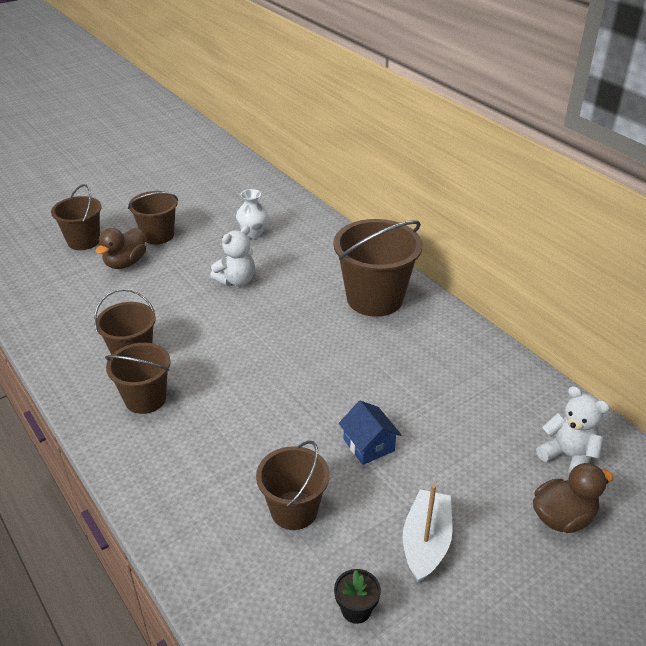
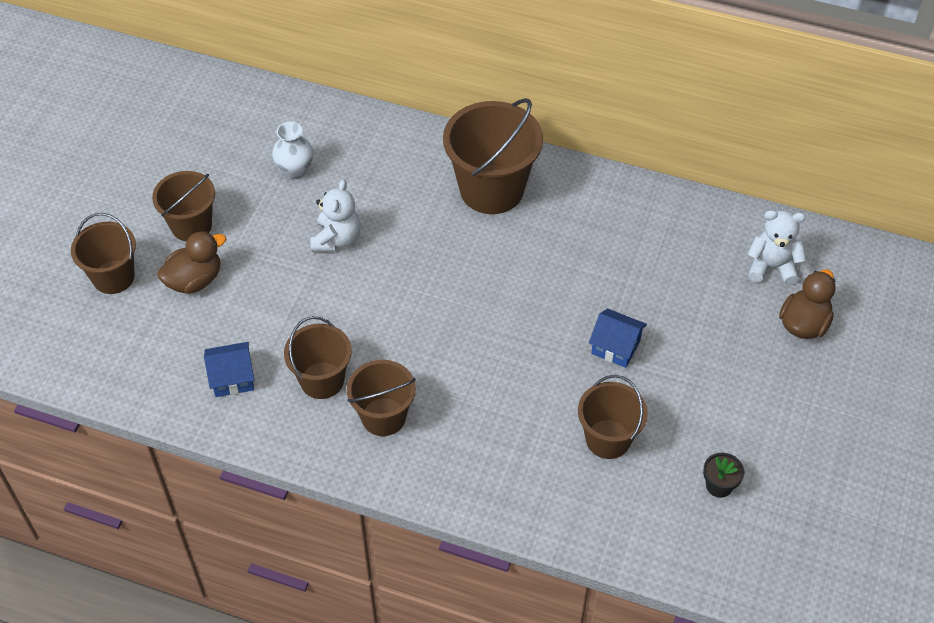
camera: 35 degrees left, 15 degrees up
(81, 325) = (232, 378): none -> blue house
(125, 263) = (195, 280): brown duck -> brown duck turned 120 degrees counterclockwise
(426, 543) = (725, 404): white boat -> none

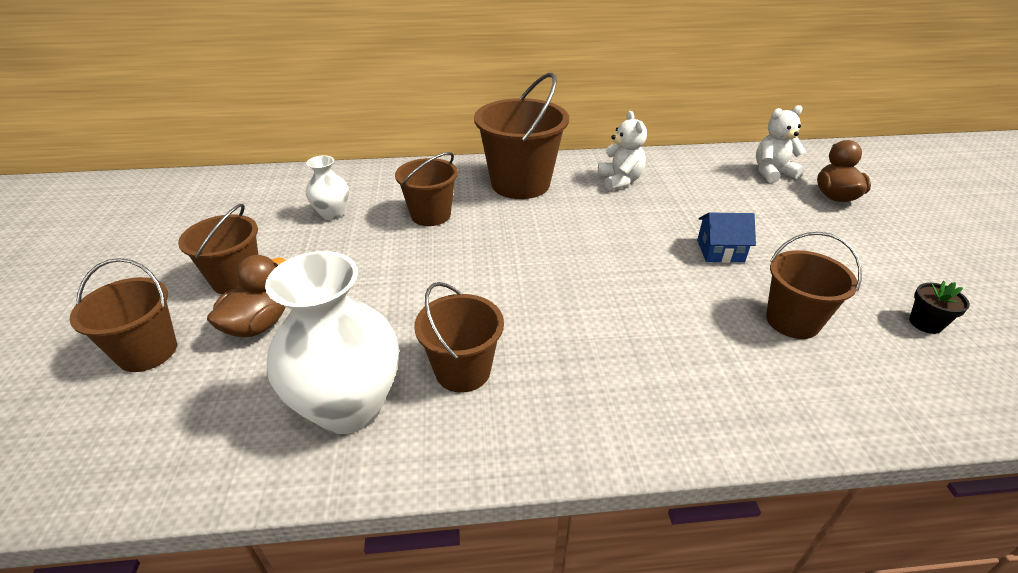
camera: 25 degrees left, 15 degrees down
(232, 378) = (349, 407): blue house -> white vase
(337, 239) = (403, 249): white teddy bear -> white teddy bear (620, 181)
(383, 417) = (558, 382): brown bucket -> brown bucket (430, 215)

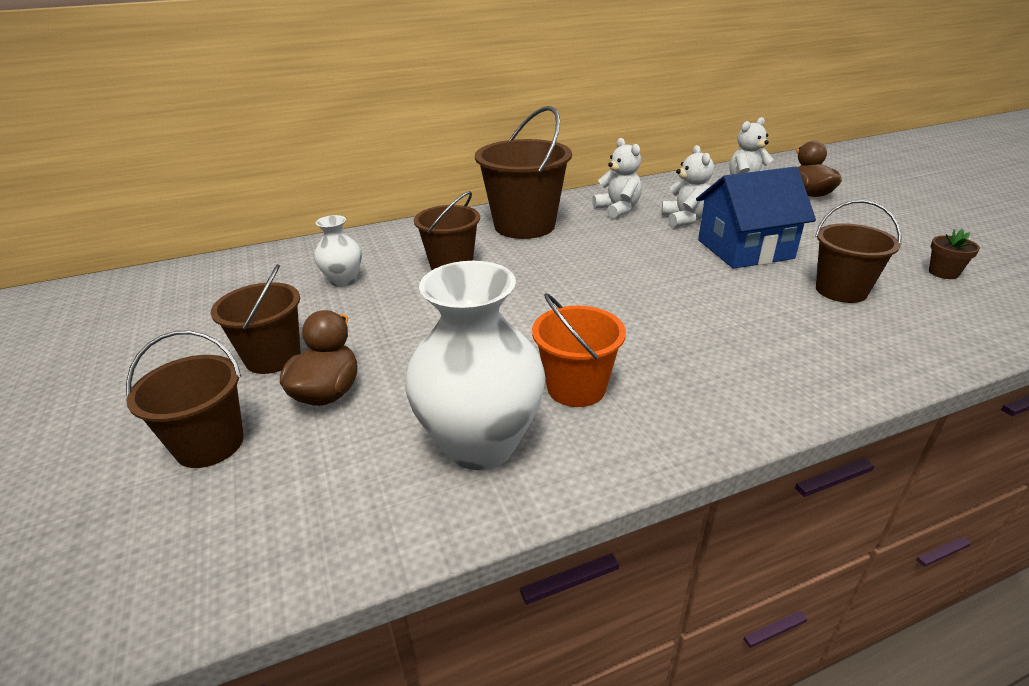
camera: 15 degrees left, 5 degrees down
(463, 371) = (576, 388): brown bucket -> orange bucket
(680, 204) = (685, 219): none -> white teddy bear
(720, 251) = (744, 249): blue house -> blue house, size x1.85
(925, 323) = (943, 273): black flower pot -> brown flower pot

